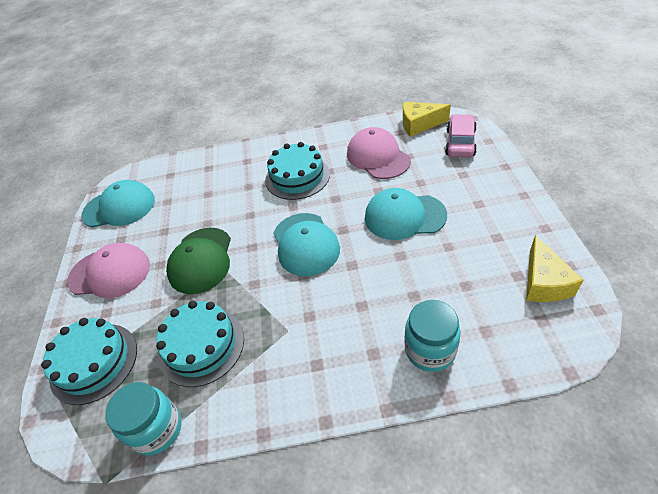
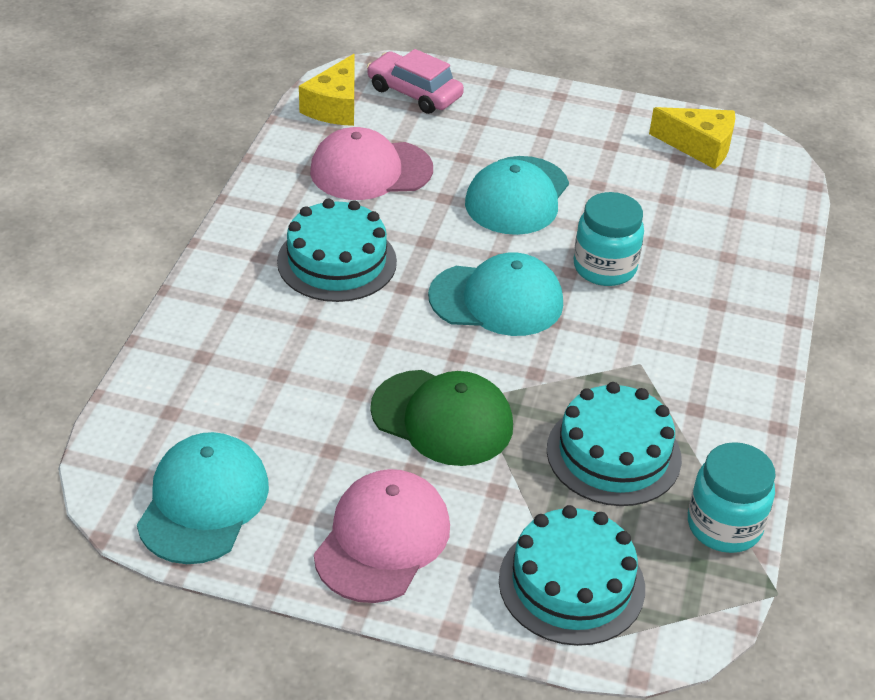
camera: 75 degrees left, 5 degrees down
(430, 350) = (738, 260): turquoise jar -> turquoise jar (604, 268)

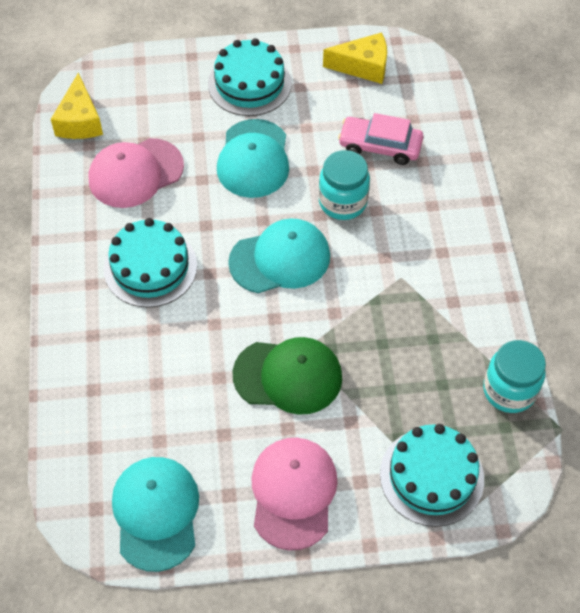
camera: 20 degrees left, 15 degrees up
(414, 93) = (134, 86): pink car -> pink car (380, 146)
(613, 454) = (415, 360): turquoise cake -> turquoise cake (249, 84)

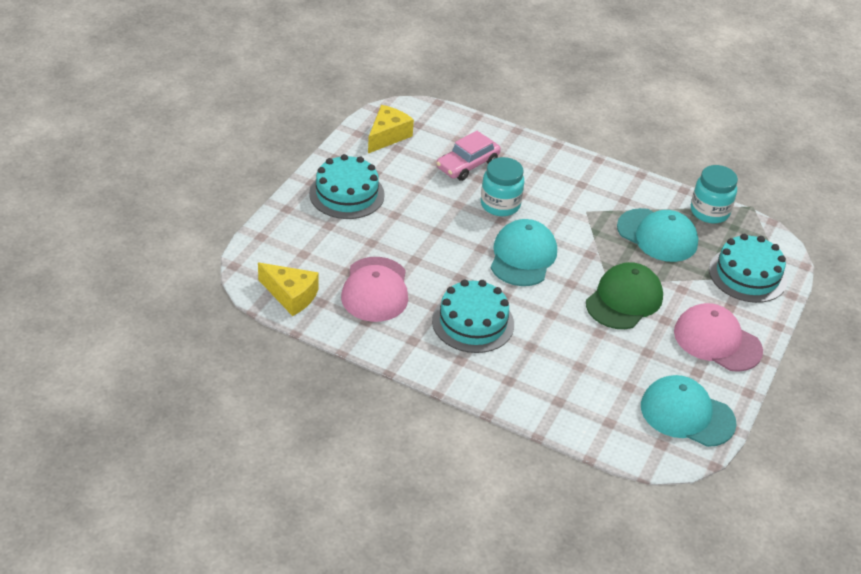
camera: 60 degrees left, 15 degrees down
(253, 159) = (421, 226): turquoise cap -> turquoise cap (657, 235)

